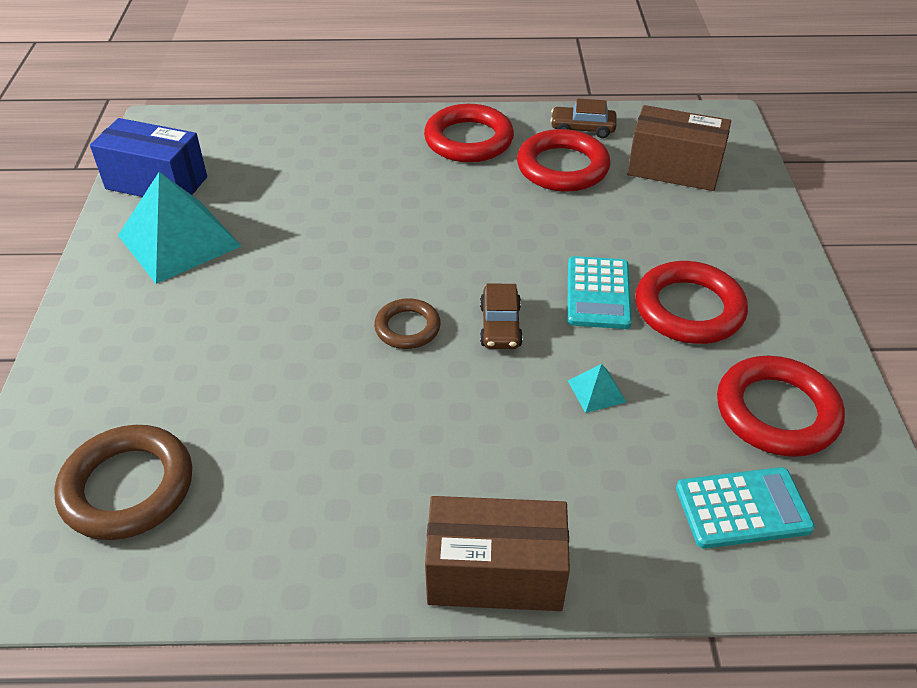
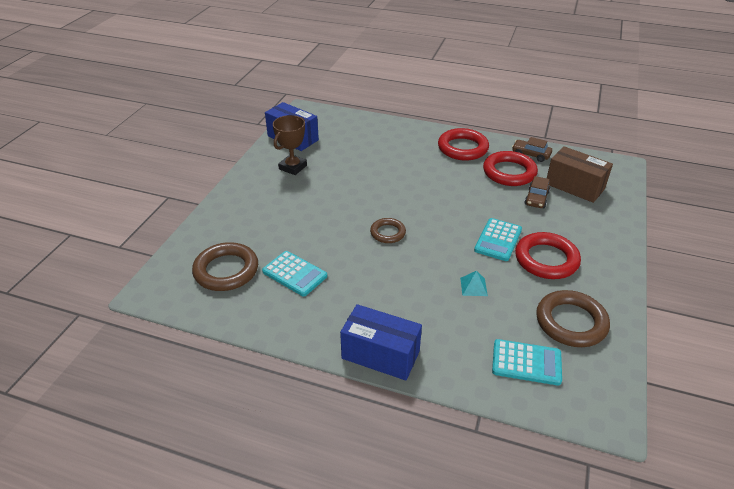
camera: 20 degrees right, 5 degrees down
(179, 240) = (293, 167): turquoise pyramid -> brown trophy
(268, 456) = (294, 274): none -> turquoise calculator
(495, 574) = (380, 355): brown box -> blue box
(500, 326) = (436, 243): brown car -> brown car (536, 198)
(776, 412) = (571, 322): red ring -> brown ring

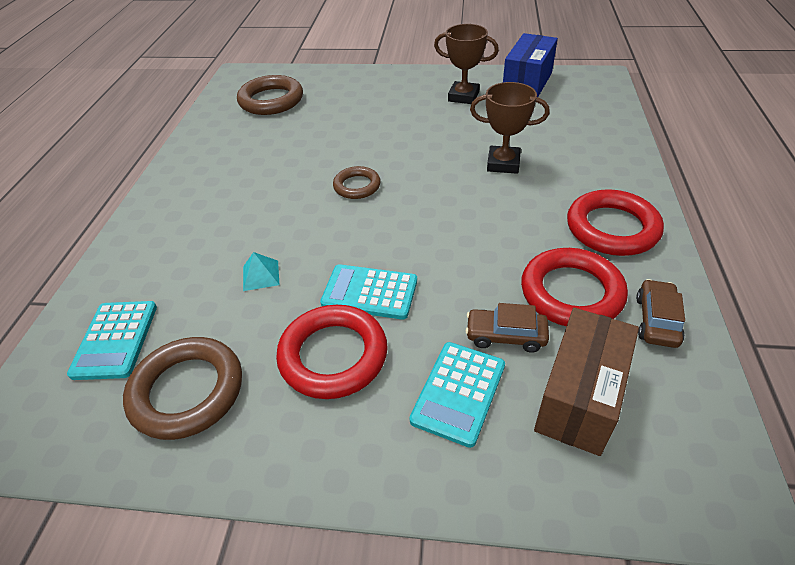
camera: 80 degrees right, 5 degrees up
(294, 274) = (271, 137): turquoise calculator -> turquoise calculator (458, 393)
(380, 355) = (147, 213): blue box -> none
(388, 168) = (503, 164): none -> brown trophy

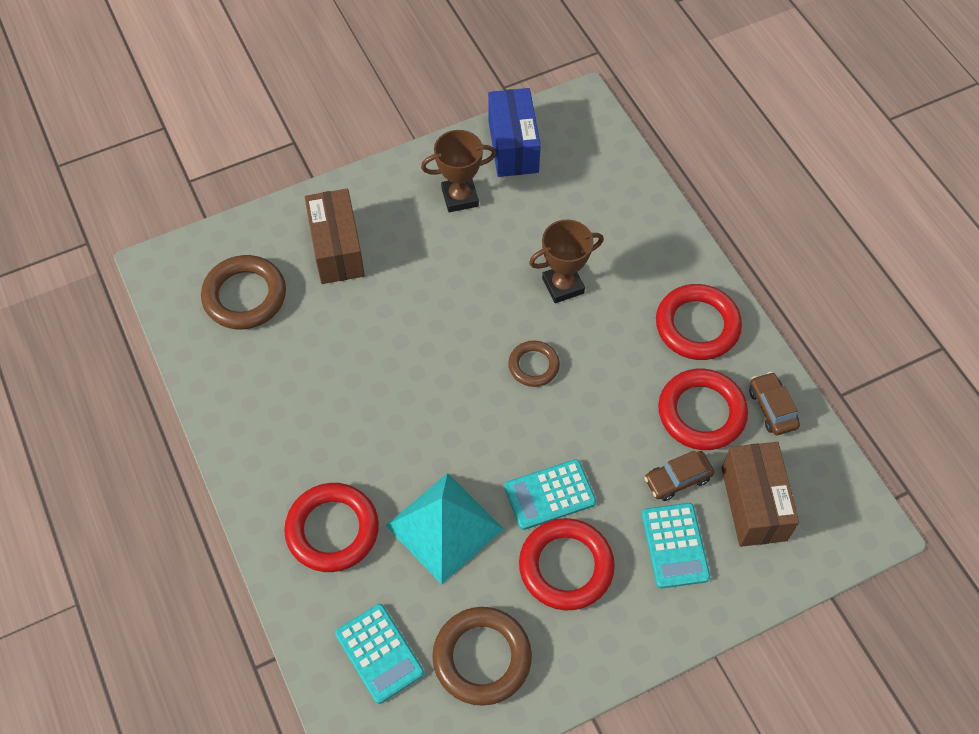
camera: 35 degrees left, 15 degrees up
(180, 239) = (332, 530): none -> red ring
(260, 275) = (444, 527): turquoise pyramid -> turquoise pyramid, size x2.41
(352, 97) = (337, 249): none -> brown box
(357, 186) = (446, 381): brown ring -> brown ring (533, 366)

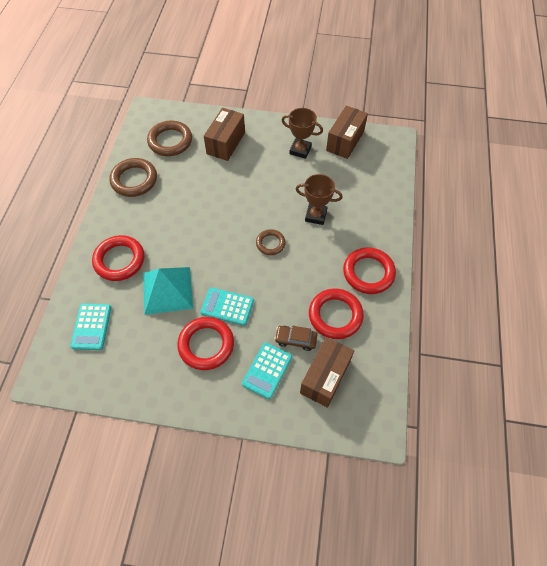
camera: 35 degrees right, 0 degrees up
(482, 657) = (132, 360): brown ring -> brown ring (134, 180)
(513, 146) = (345, 141): blue box -> brown box
(772, 408) = (375, 336): brown car -> none

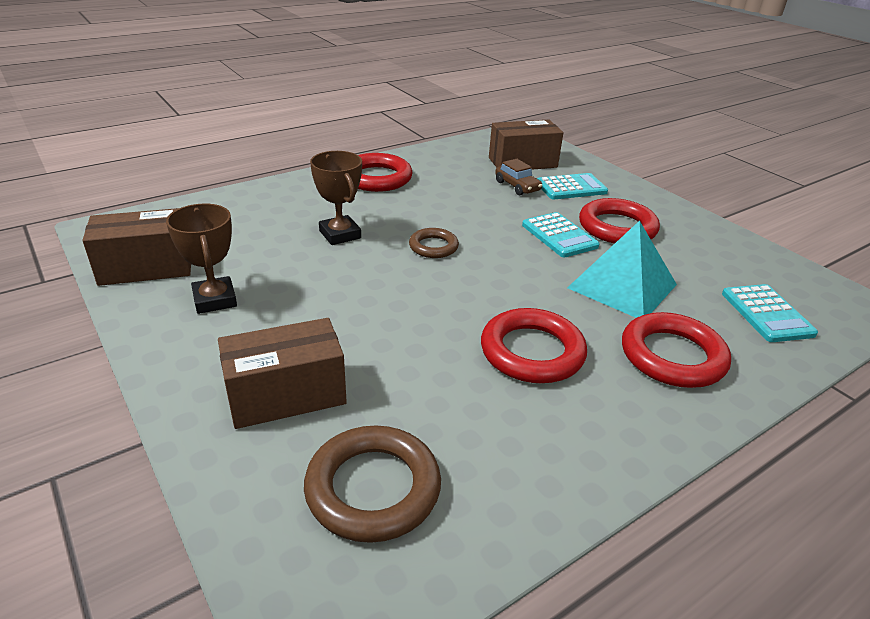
camera: 135 degrees left, 25 degrees down
(91, 327) = (767, 314): turquoise calculator -> turquoise calculator turned 120 degrees clockwise
(134, 180) = (537, 463): brown ring -> none
(335, 315) = (456, 177): red ring -> red ring (532, 352)

